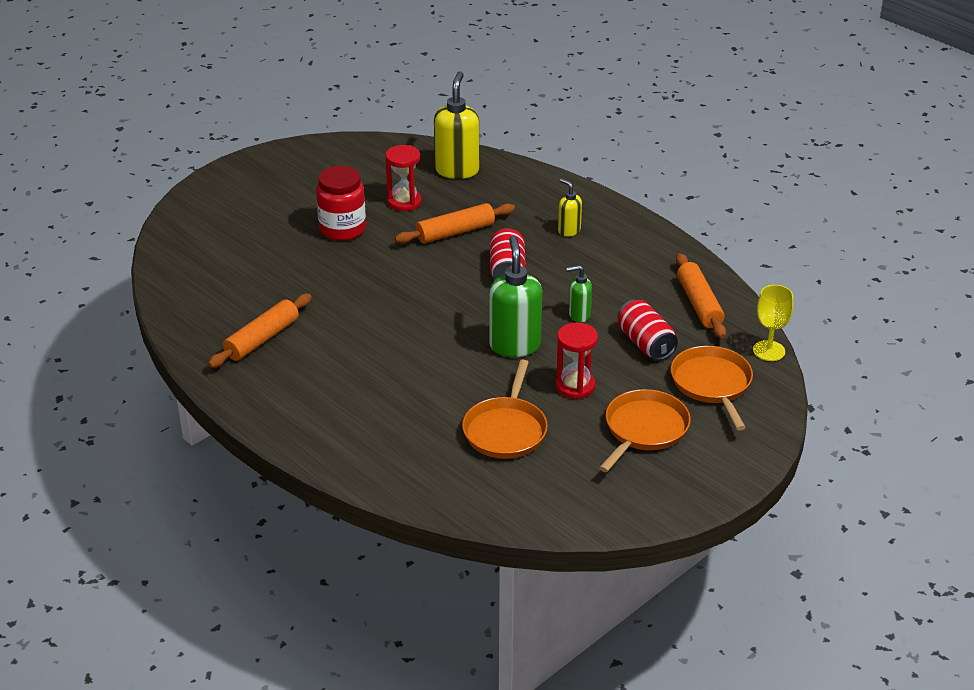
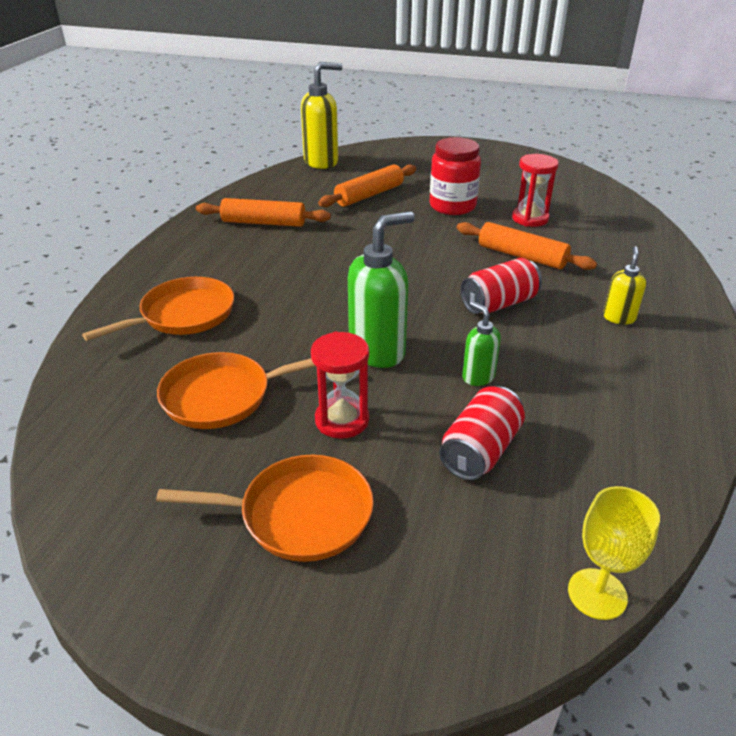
camera: 60 degrees right, 0 degrees up
(457, 170) = (616, 226): yellow soap dispenser -> yellow soap dispenser (321, 162)
(699, 304) = (617, 472): orange rolling pin -> orange rolling pin (369, 195)
(712, 384) = (455, 552): orange pan -> orange pan (183, 315)

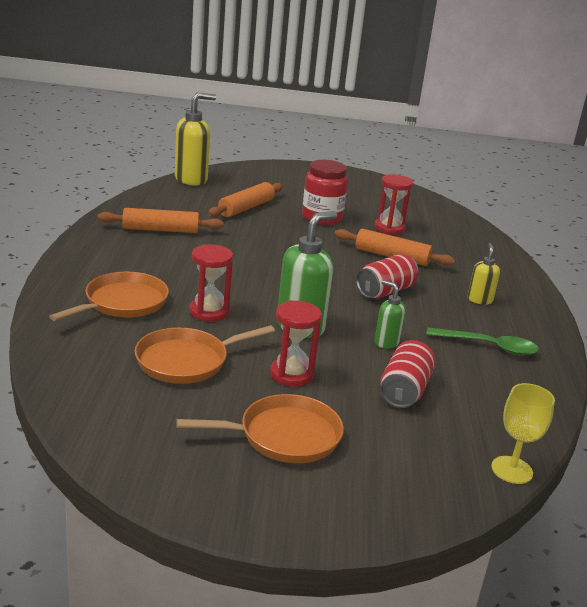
camera: 15 degrees left, 10 degrees down
(275, 328) = (209, 312): none -> red hourglass
(614, 387) = (489, 346): none -> green spoon

